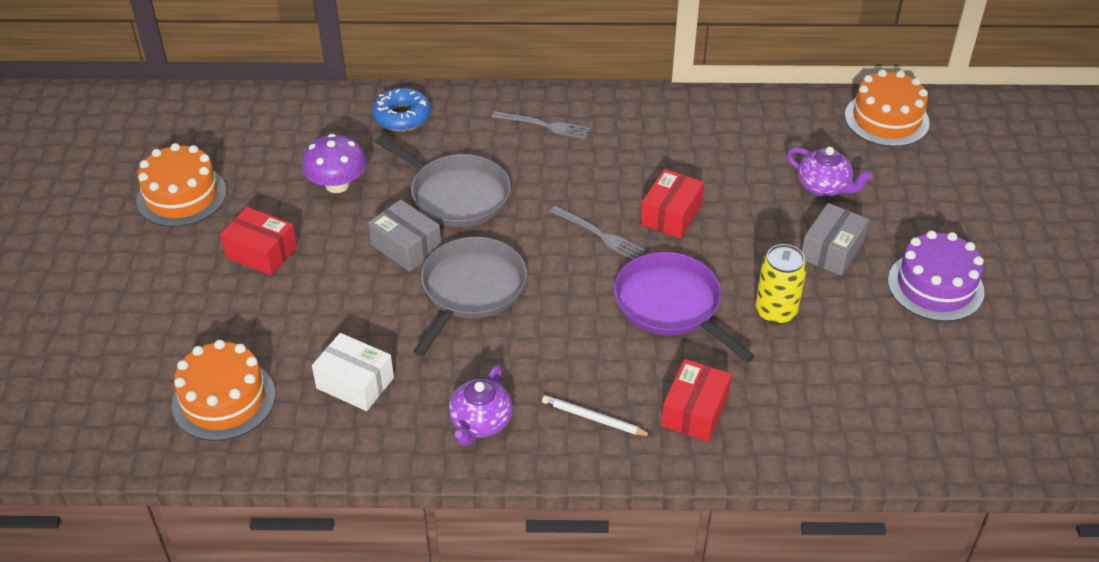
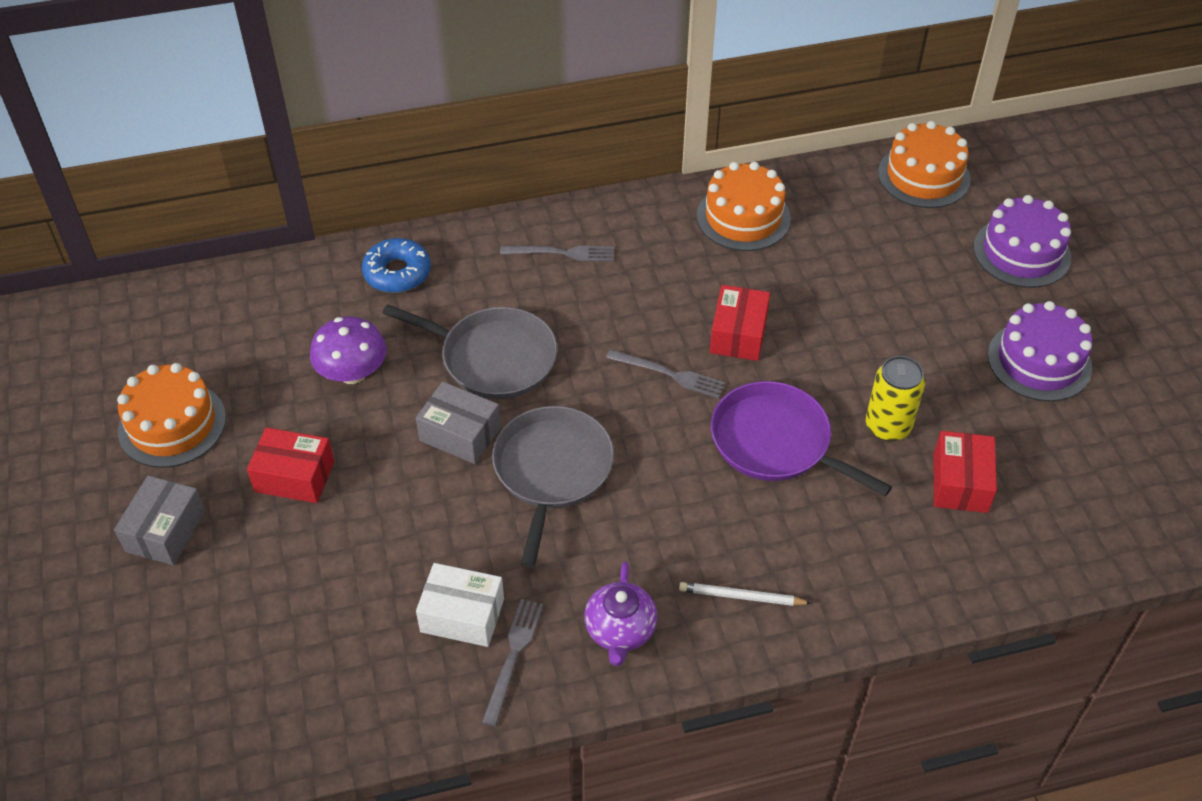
camera: 15 degrees left, 5 degrees up
(224, 399) = (317, 671): orange cake -> orange cake (743, 217)
(384, 423) = (513, 656): none -> grey fork
(694, 411) = (844, 563): red box -> red box (960, 483)
(824, 186) = (887, 268): purple teapot -> none
(832, 250) = (921, 342): grey box -> grey box (165, 531)
(953, 196) = (1021, 252): none -> purple cake

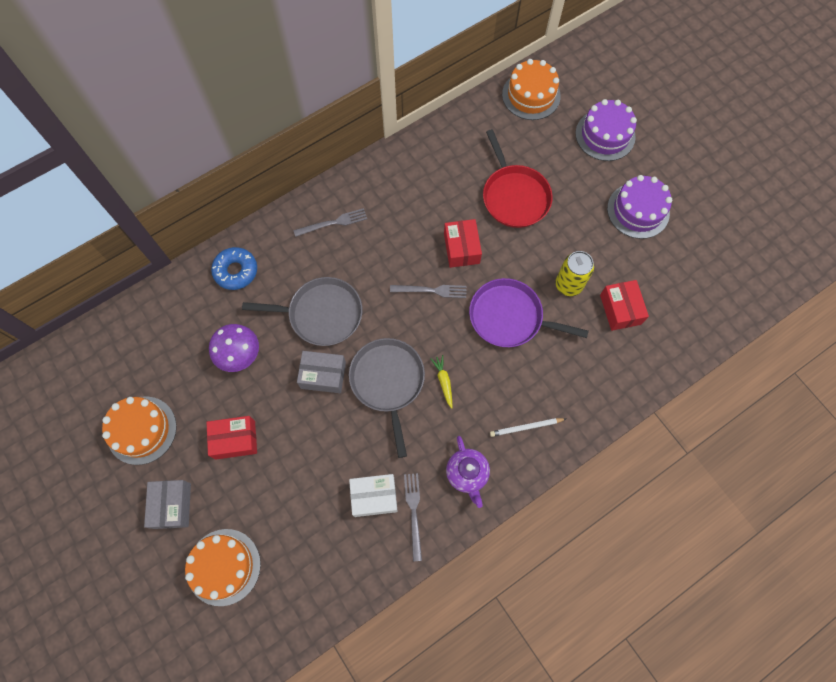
camera: 20 degrees left, 20 degrees up
(637, 496) = (443, 381): none -> yellow carrot
(743, 217) = (434, 160): orange cake -> orange cake (223, 567)
(847, 291) = (514, 196): none -> red pan

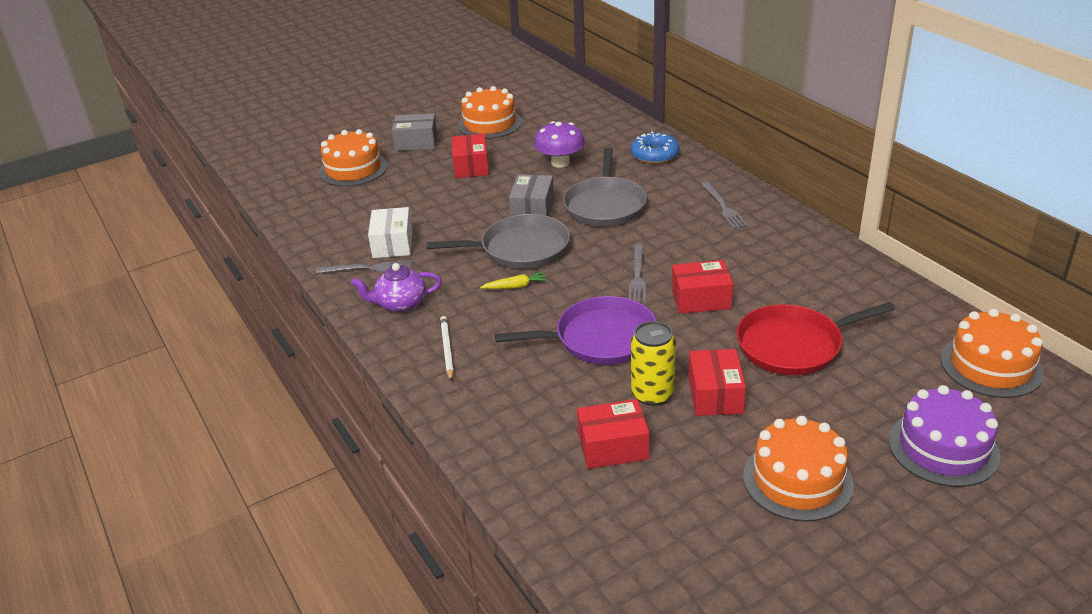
camera: 95 degrees right, 35 degrees down
(509, 317) = (600, 338): purple pan -> purple pan turned 60 degrees clockwise
(567, 247) = (715, 395): none -> red box
(638, 210) = (797, 480): purple cake -> orange cake

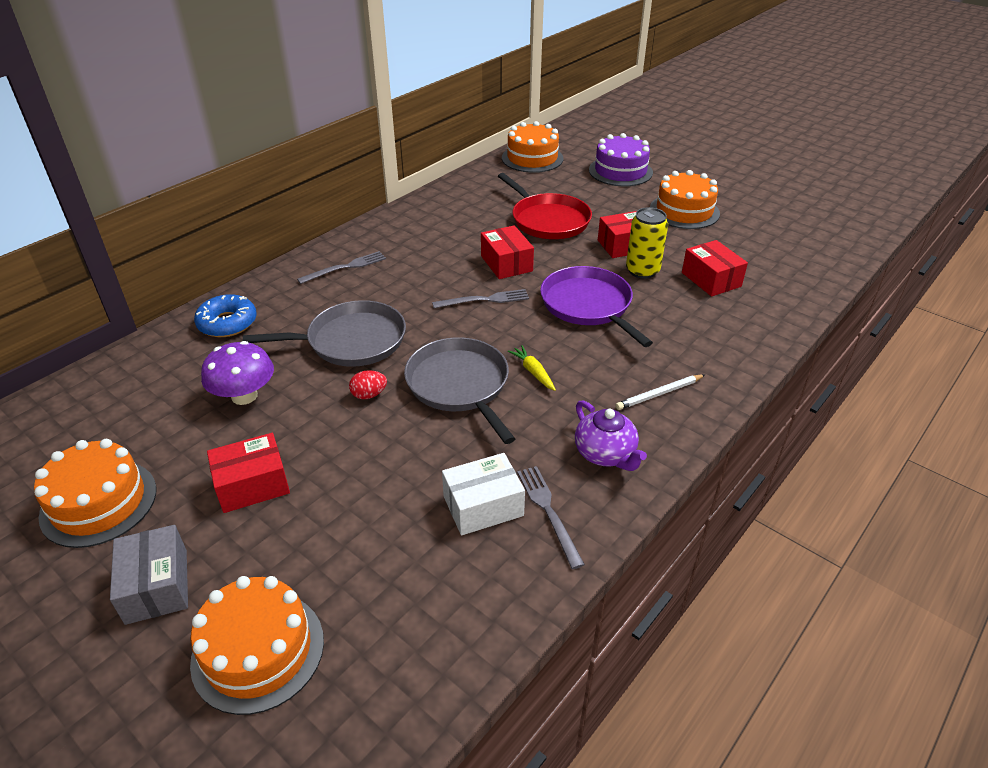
camera: 110 degrees left, 5 degrees up
(532, 209) = (369, 395): grey box -> red egg

